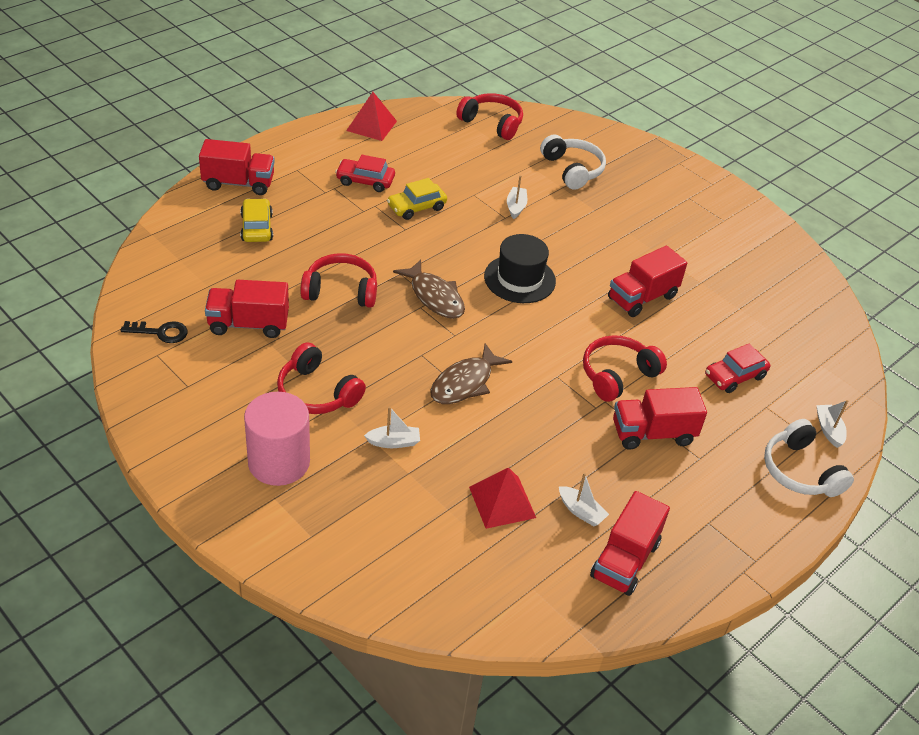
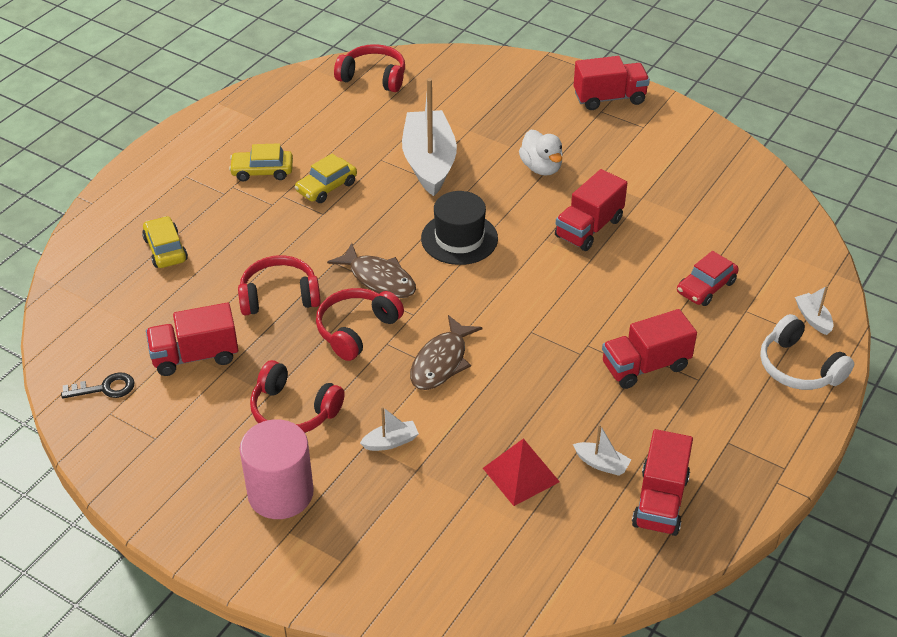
camera: 10 degrees left, 0 degrees up
(238, 183) = (128, 205): red truck -> red truck (609, 98)
(365, 181) = (262, 171): red car -> yellow car
(371, 126) = (247, 109): red pyramid -> none
(516, 207) = (429, 162): white boat -> white boat, size x2.42
(572, 170) = (473, 109): white headphones -> none
(616, 234) = (541, 168): none -> white duck
(617, 375) = (591, 315): red headphones -> red headphones (357, 330)

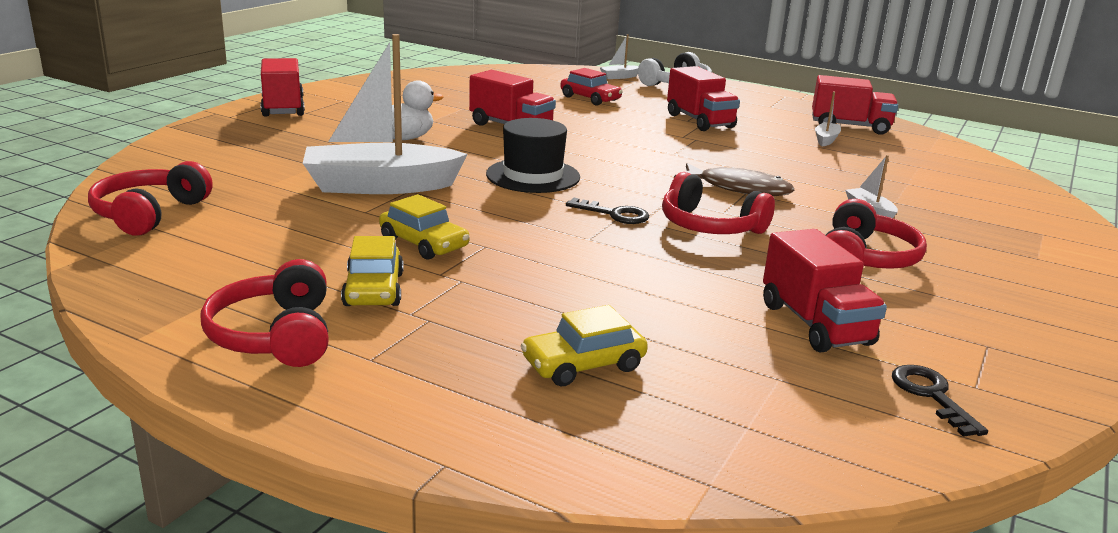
camera: 95 degrees left, 20 degrees down
(279, 296) = (667, 270): red headphones -> red headphones (275, 335)
(280, 493) = (992, 263): pink cylinder -> none
(379, 279) = (614, 214): brown fish -> black key
(520, 475) = (863, 165): red pyramid -> none

